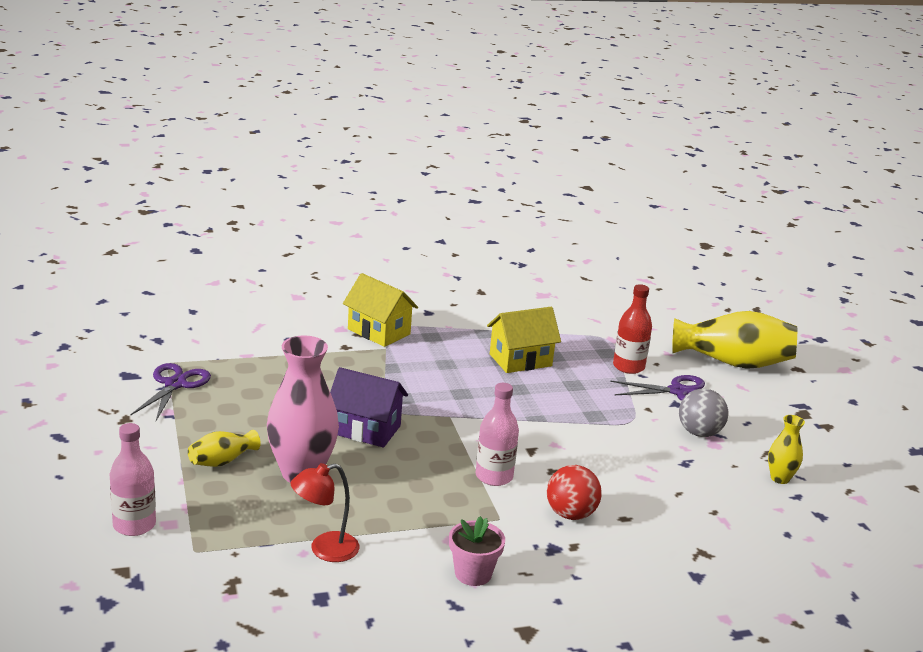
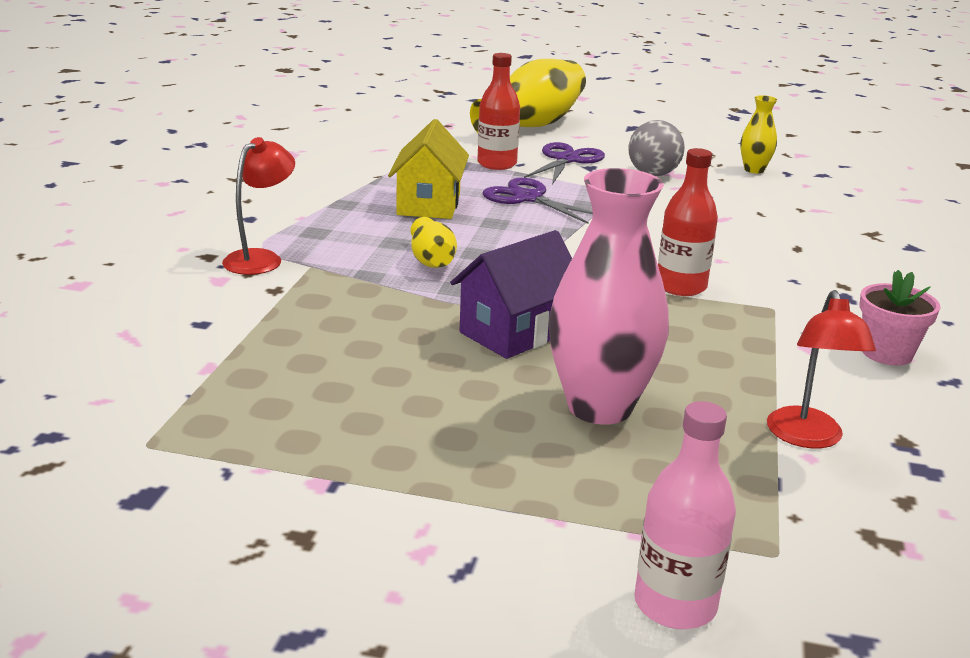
camera: 60 degrees left, 0 degrees up
(175, 384) = (232, 454): purple scissors -> purple scissors (528, 198)
(222, 461) = (521, 466): yellow vase -> yellow vase (432, 261)
(379, 332) = (261, 258): yellow house -> red lamp
(494, 476) = (681, 287): pink bottle -> red bottle
(570, 514) = (779, 270): red ball -> none

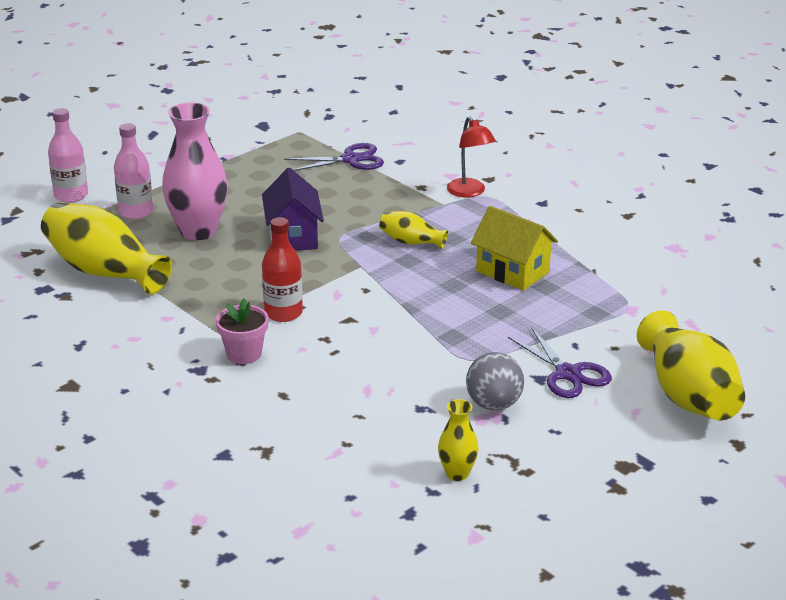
camera: 125 degrees right, 5 degrees up
(497, 164) = (583, 333): red bottle -> none
(528, 198) = (489, 317): purple scissors -> purple scissors (351, 160)
(625, 492) = (136, 212): none -> pink bottle
(807, 438) = (104, 272): red lamp -> yellow vase
(887, 353) = (128, 341): pink flower pot -> pink flower pot (244, 354)

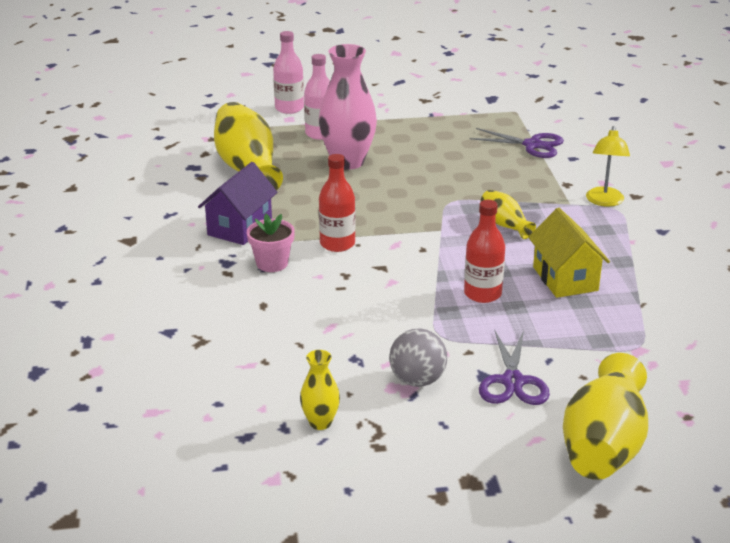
camera: 35 degrees right, 0 degrees up
(293, 236) = (414, 189): purple house -> purple house (239, 227)
(462, 310) = (482, 294): none -> red bottle
(469, 192) = (604, 201): red lamp -> yellow lamp

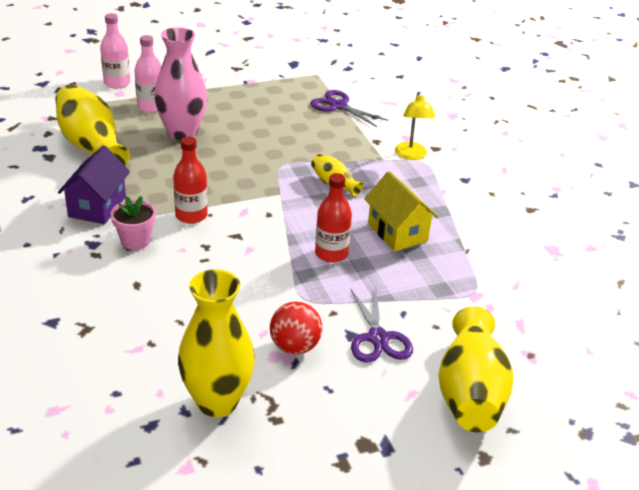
camera: 15 degrees left, 5 degrees up
(320, 422) = (217, 401): yellow vase -> yellow vase, size x2.01
(417, 380) = (295, 347): grey ball -> red ball
(532, 145) = (338, 106): purple scissors -> purple scissors turned 150 degrees counterclockwise

